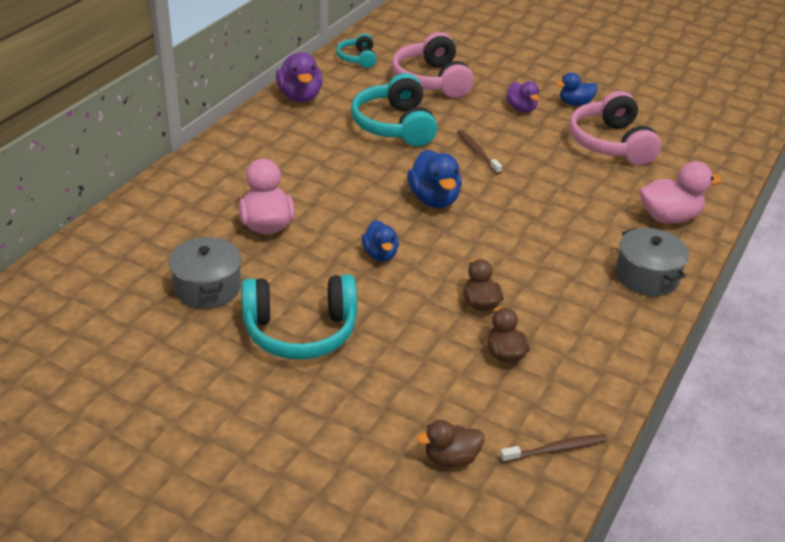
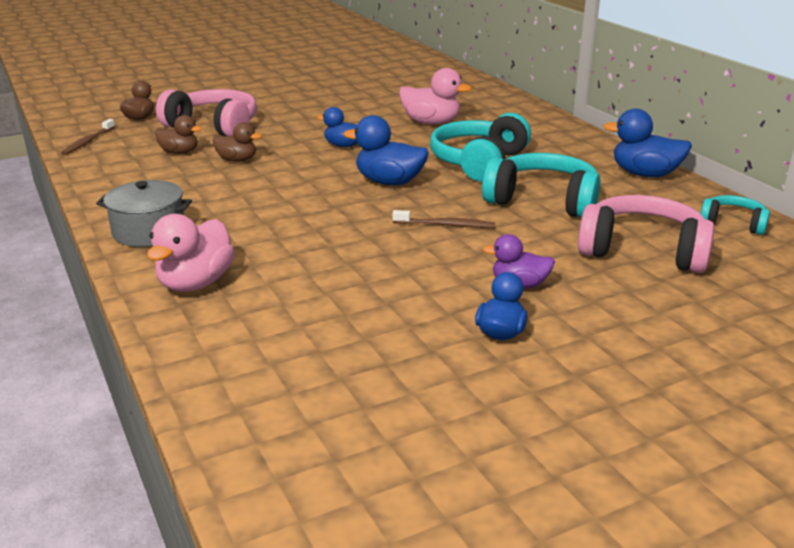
camera: 125 degrees right, 10 degrees down
(207, 287) = (381, 98): grey pot -> none
(300, 96) = (645, 174): purple duck -> blue duck
(300, 331) = (302, 110): turquoise headphones -> turquoise headphones (479, 162)
(610, 143) = (373, 314): pink headphones -> pink headphones (214, 126)

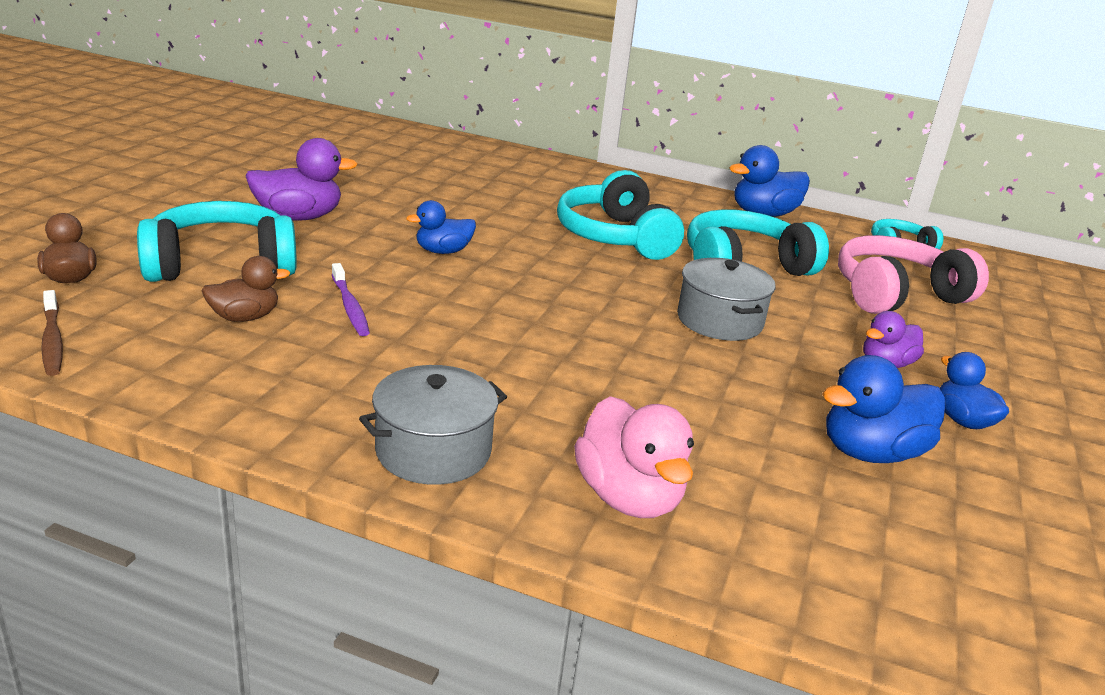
camera: 45 degrees left, 0 degrees up
(214, 126) = (221, 264): pink headphones -> turquoise headphones
(237, 160) = (350, 306): brown duck -> purple toothbrush
(296, 112) = (299, 217): none -> purple duck
(389, 182) = (577, 286): blue duck -> blue duck (871, 453)
(431, 123) = (483, 198): pink duck -> none
(446, 225) = (719, 320): brown toothbrush -> grey pot

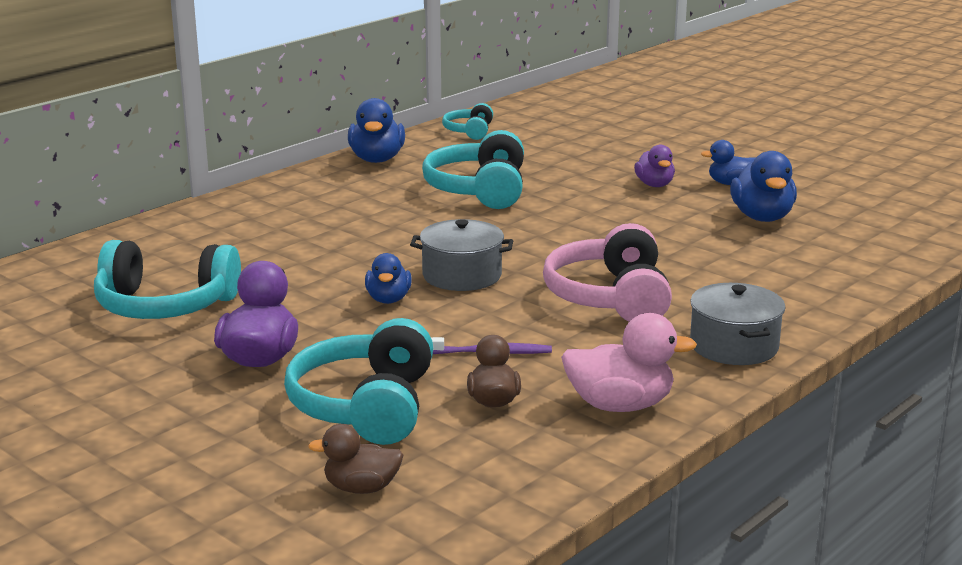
camera: 65 degrees left, 5 degrees down
(52, 340) = (506, 495): brown toothbrush -> none
(615, 237) = (394, 224): turquoise headphones -> turquoise headphones (165, 306)
(628, 497) = (799, 294): pink duck -> pink duck (620, 405)
(719, 320) = (572, 219): grey pot -> grey pot (462, 275)
(896, 294) = (551, 154): pink headphones -> pink headphones (610, 297)

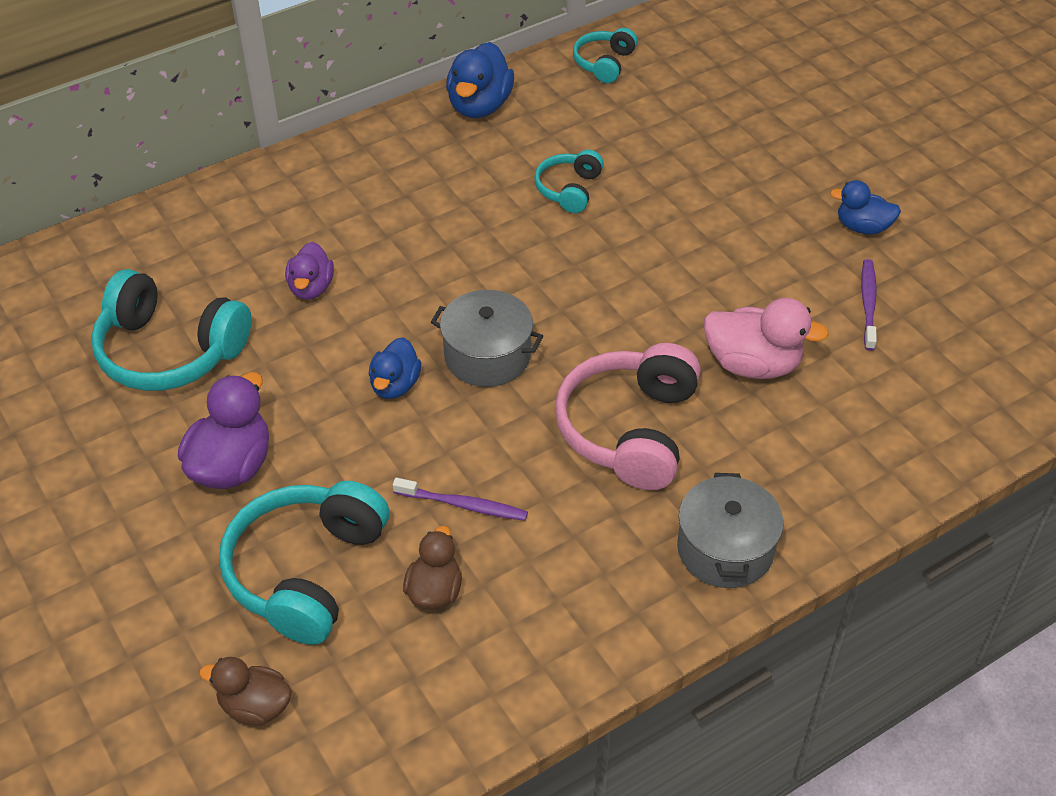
camera: 15 degrees right, 25 degrees up
(479, 190) = (569, 189): turquoise headphones -> turquoise headphones, size x0.54
(620, 405) = (560, 628): pink duck -> pink duck (753, 364)
(654, 185) = (772, 213): purple duck -> purple duck (311, 288)
(762, 217) = (868, 304): blue duck -> purple toothbrush

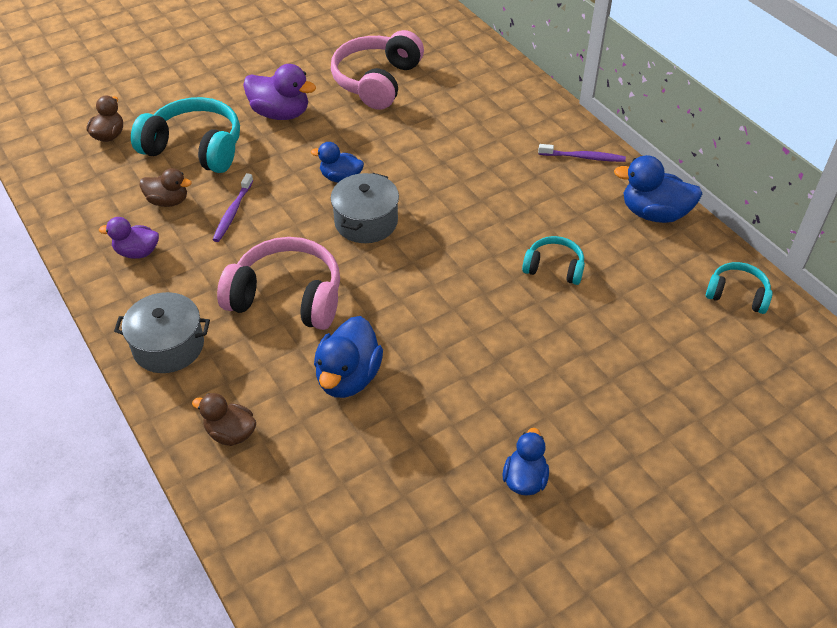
camera: 90 degrees right, 0 degrees up
(169, 351) = (377, 81): turquoise headphones -> pink headphones
(311, 288) = (434, 135): purple duck -> purple duck (137, 252)
(753, 364) = (348, 377): pink duck -> blue duck
(851, 467) = (230, 433): none -> brown duck
(868, 304) = (419, 470): purple toothbrush -> purple toothbrush (583, 157)

